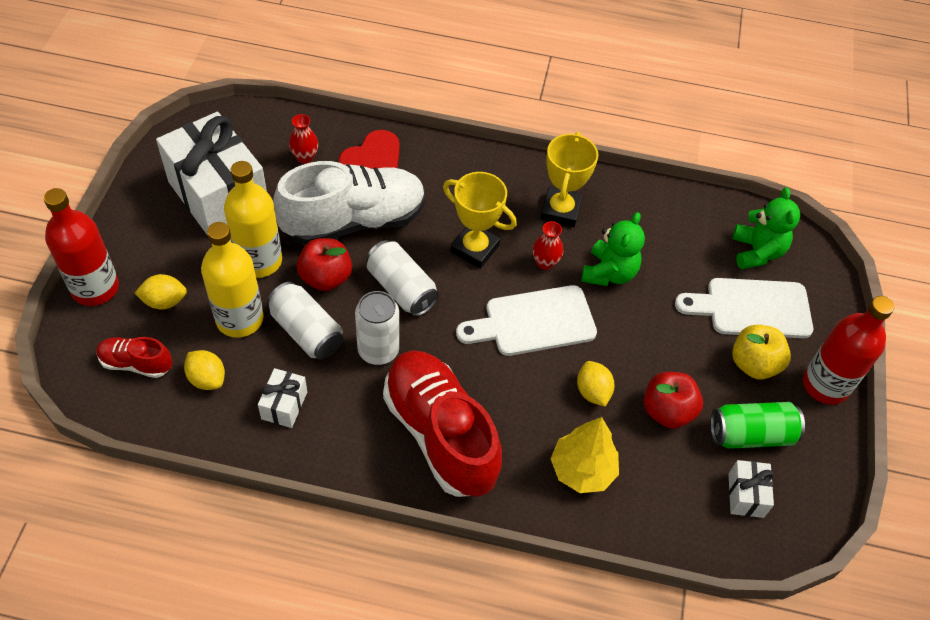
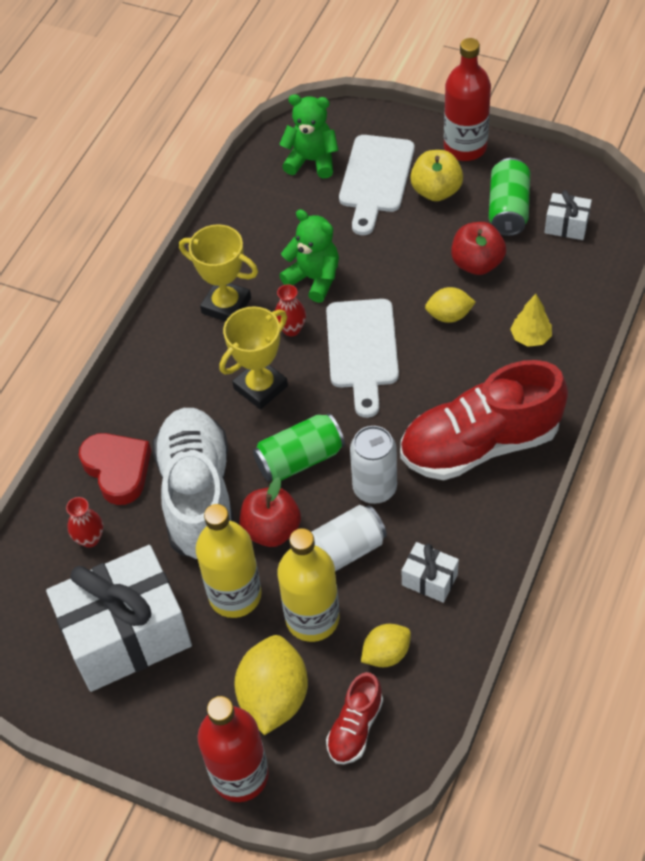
camera: 70 degrees left, 0 degrees up
(164, 301) = (274, 697): yellow lemon -> yellow lemon, size x1.73
(401, 289) = (300, 459): white can -> green can
(582, 470) = (530, 337): yellow tree -> yellow tree, size x0.65

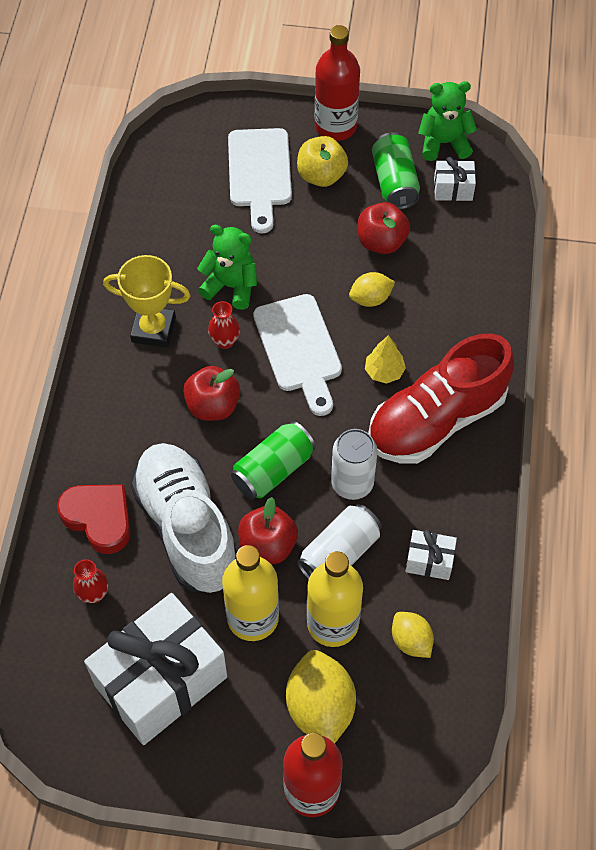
camera: 20 degrees left, 5 degrees up
(260, 387) = (213, 406): yellow trophy -> red apple
(311, 161) = (191, 165): green teddy bear -> green teddy bear (444, 143)
(355, 727) = (404, 718): red shoe -> none
(386, 654) = (411, 641): yellow lemon -> yellow lemon turned 75 degrees counterclockwise
(530, 337) = (452, 306): yellow tree -> yellow tree (384, 372)

